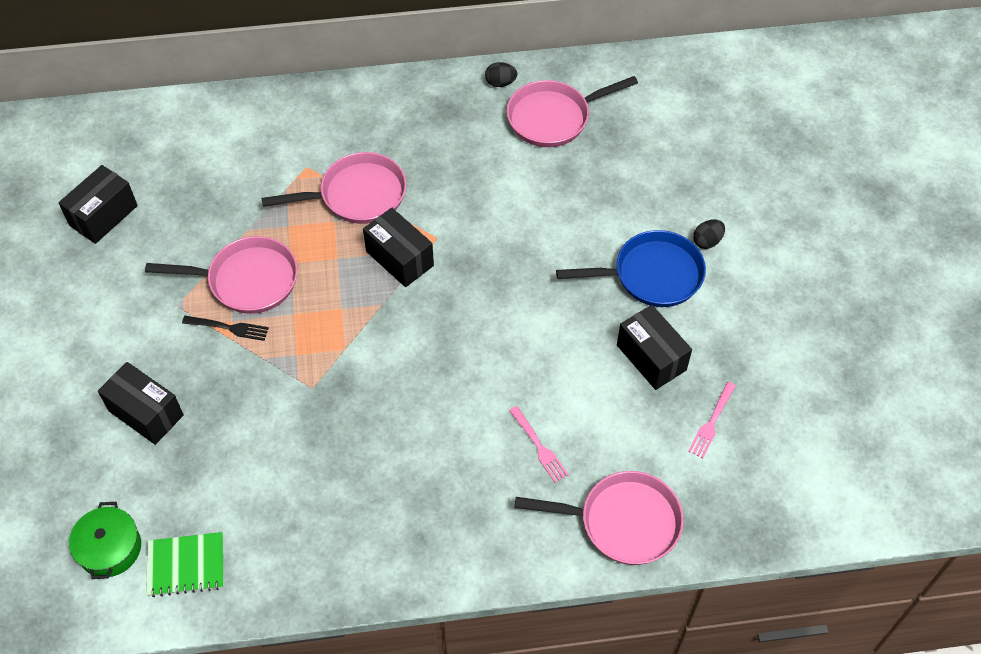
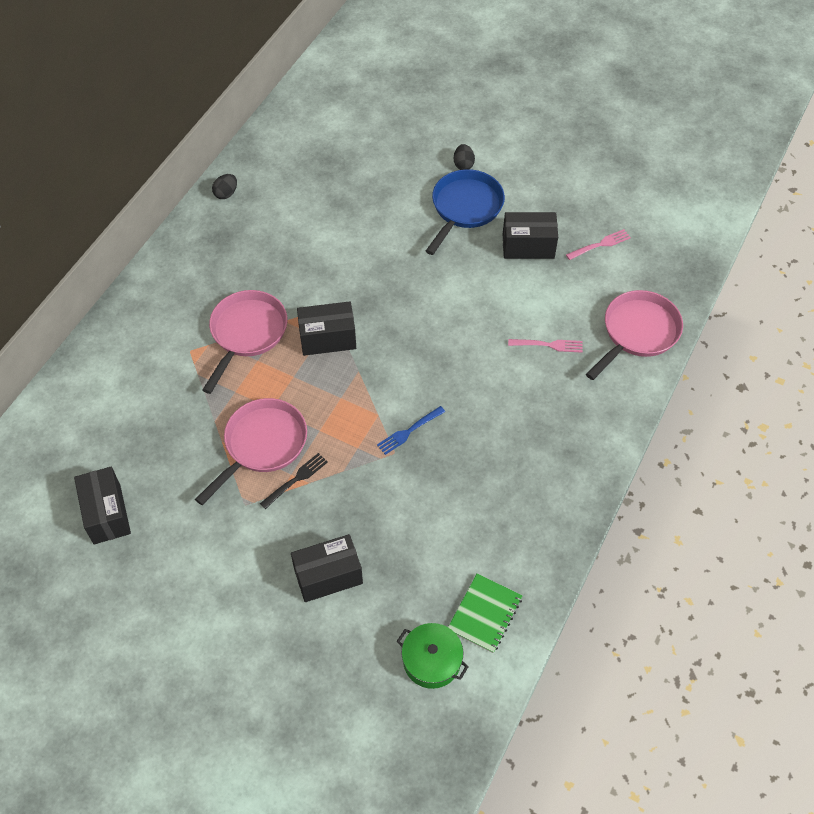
camera: 55 degrees left, 0 degrees up
(344, 385) = (409, 431): none -> blue fork
(553, 118) = (286, 183): pink pan -> none
(711, 422) = (600, 244): pink fork -> pink fork turned 90 degrees counterclockwise

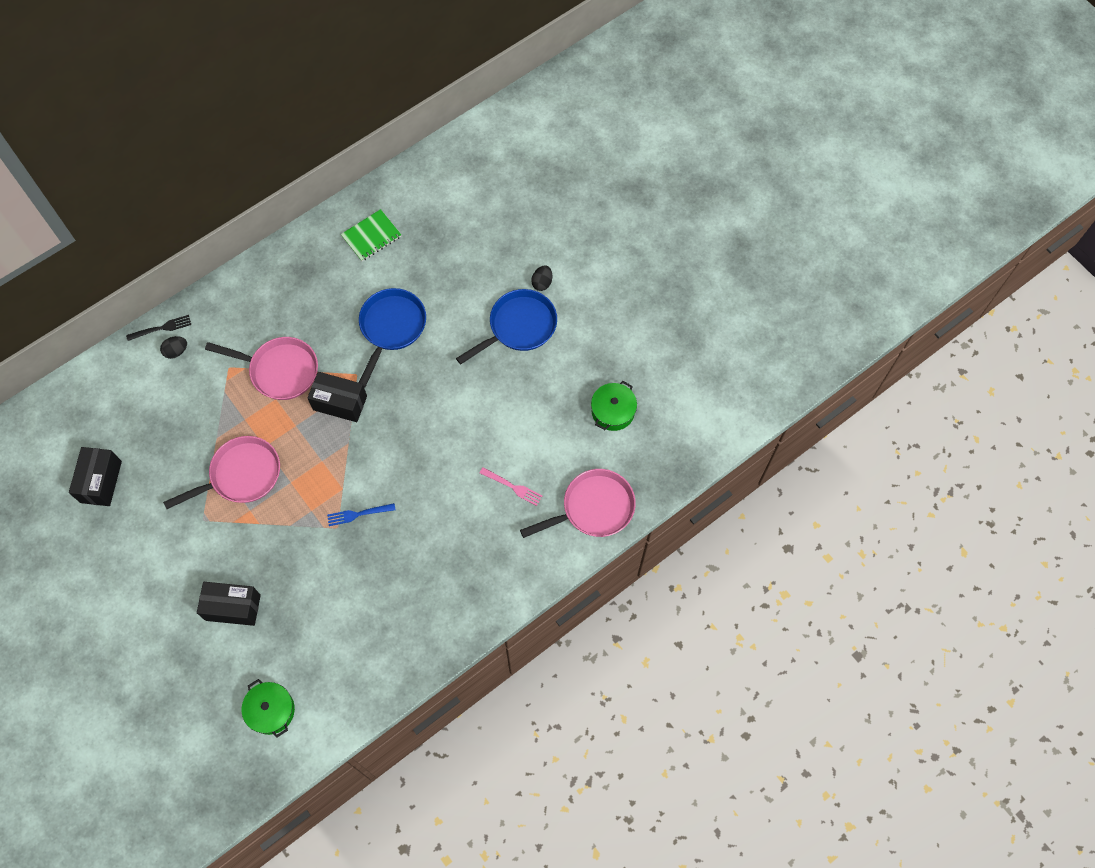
camera: 25 degrees right, 10 degrees up
(226, 193) = (330, 230): black egg -> black egg (176, 351)
(247, 333) = (280, 370): pink pan -> pink pan turned 60 degrees clockwise
(296, 479) = (251, 516): black fork -> black fork (161, 328)
(340, 254) = (391, 328): none -> blue pan
(485, 614) = (330, 692): green notebook -> green notebook (371, 236)
(528, 246) = (550, 386): black box -> none
(600, 244) = (613, 411): pink fork -> green pot

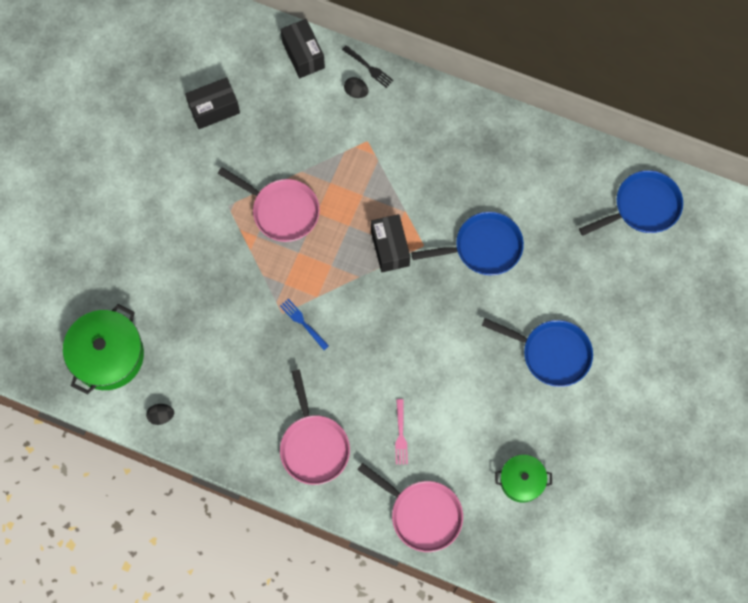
camera: 60 degrees right, 5 degrees up
(233, 607) = (171, 274): black box -> black box (303, 55)
(271, 710) = (107, 355): green pot -> green pot, size x1.70
(280, 370) = (389, 183): pink pan -> pink pan (313, 446)
(371, 236) = (558, 178): green notebook -> none
(440, 188) = (642, 207): none -> blue pan
(542, 283) = (607, 349): black egg -> black egg (161, 416)

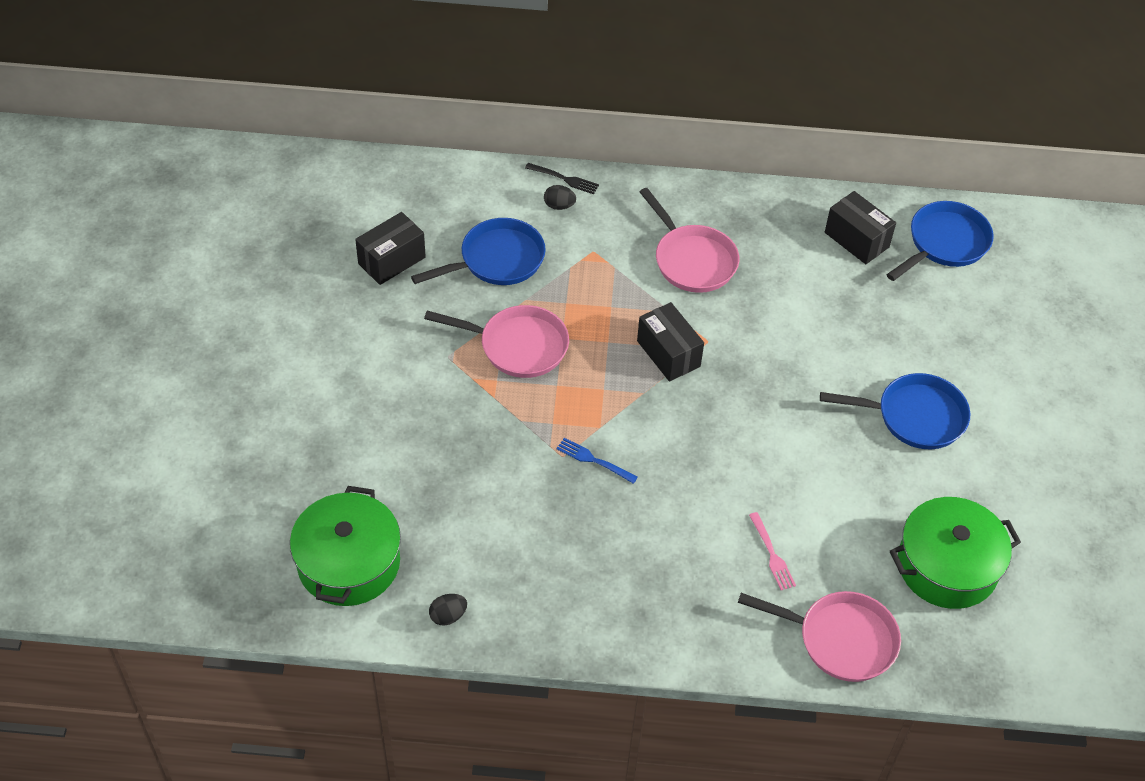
camera: 20 degrees left, 20 degrees down
(303, 55) = (480, 183): black box -> black box (856, 240)
(313, 446) = (665, 597): pink pan -> pink pan (692, 260)
(483, 247) = (781, 326): blue pan -> blue pan (497, 260)
(522, 480) = (947, 566): green pot -> green pot, size x1.70

